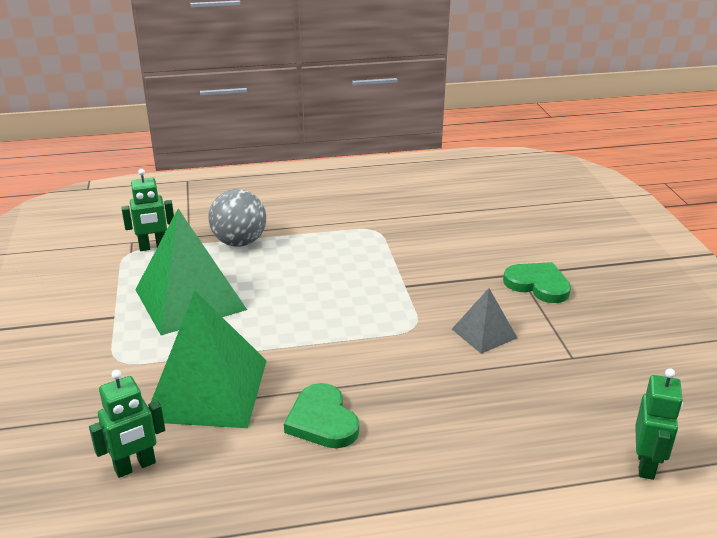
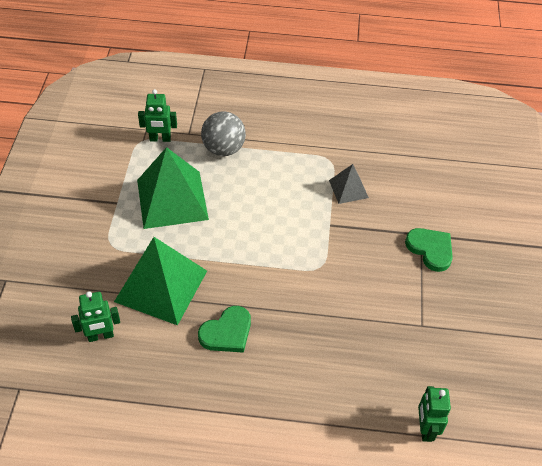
camera: 15 degrees right, 20 degrees up
(322, 420) = (227, 332): green heart -> green heart turned 120 degrees counterclockwise
(484, 333) = (368, 286): grey pyramid -> grey pyramid (348, 189)
(646, 465) = (425, 429): green robot -> green robot turned 150 degrees clockwise

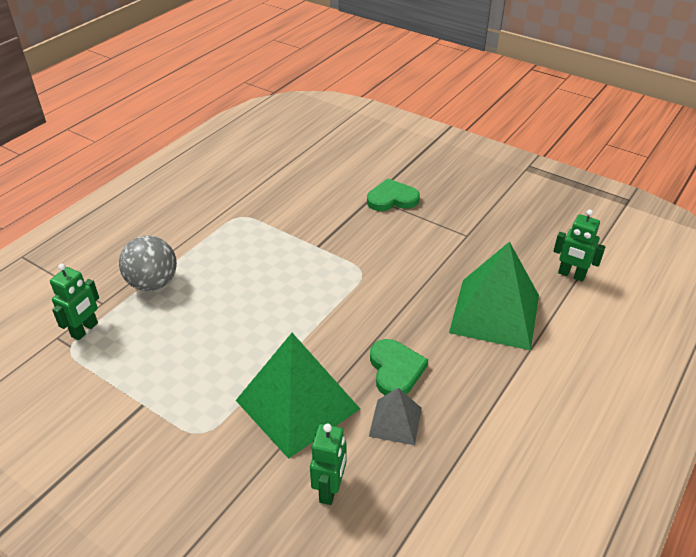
camera: 60 degrees left, 10 degrees down
(172, 199) = (183, 351): green pyramid -> green pyramid (495, 313)
(348, 189) = (285, 218): grey pyramid -> grey pyramid (395, 421)

